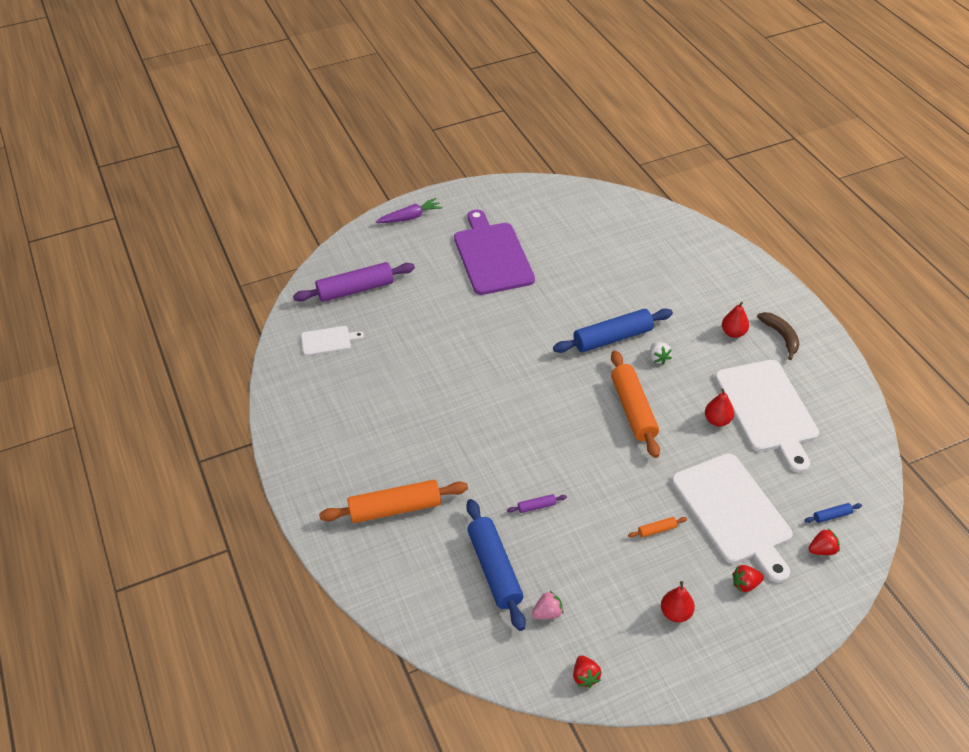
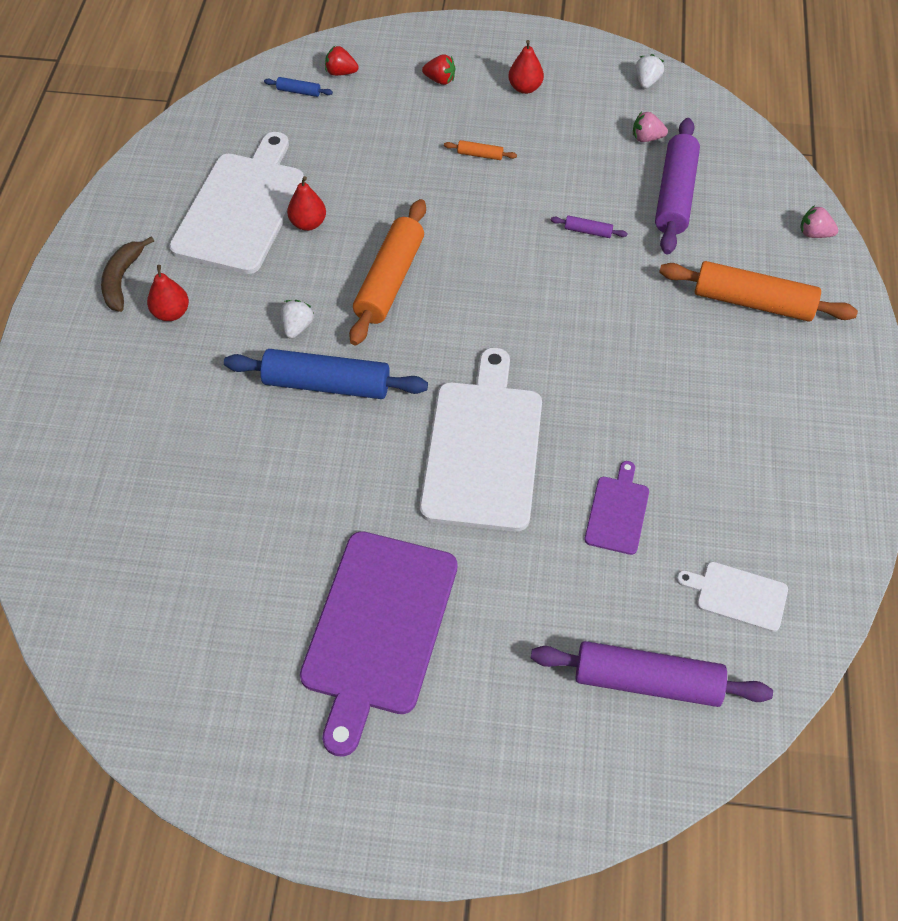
camera: 150 degrees left, 10 degrees up
(375, 587) = (814, 234): none -> pink strawberry
(410, 217) = (457, 815): purple carrot -> none
(411, 349) = (617, 512): none -> purple cutting board
(494, 569) = (675, 195): blue rolling pin -> purple rolling pin
(585, 676) = (647, 81): red strawberry -> white strawberry
(733, 512) = (388, 135): white cutting board -> white cutting board (483, 448)

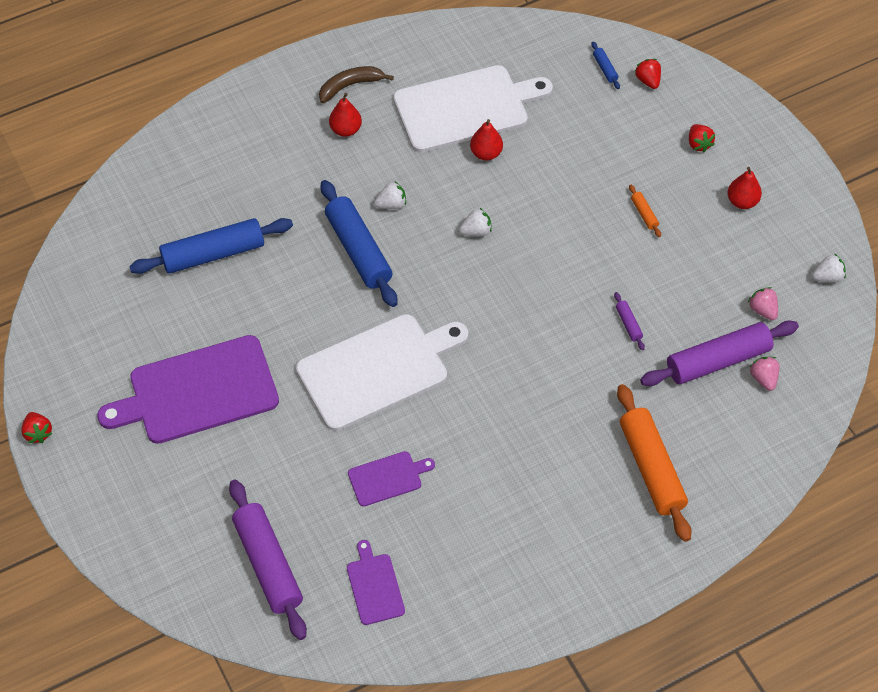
camera: 55 degrees right, 0 degrees up
(213, 514) = (213, 254): none -> blue rolling pin
(299, 834) = (38, 433): none -> red strawberry
(389, 280) = (476, 231): orange rolling pin -> white strawberry
(737, 595) = (374, 586): white cutting board -> purple cutting board
(814, 234) = (762, 476): pink strawberry -> pink strawberry (763, 378)

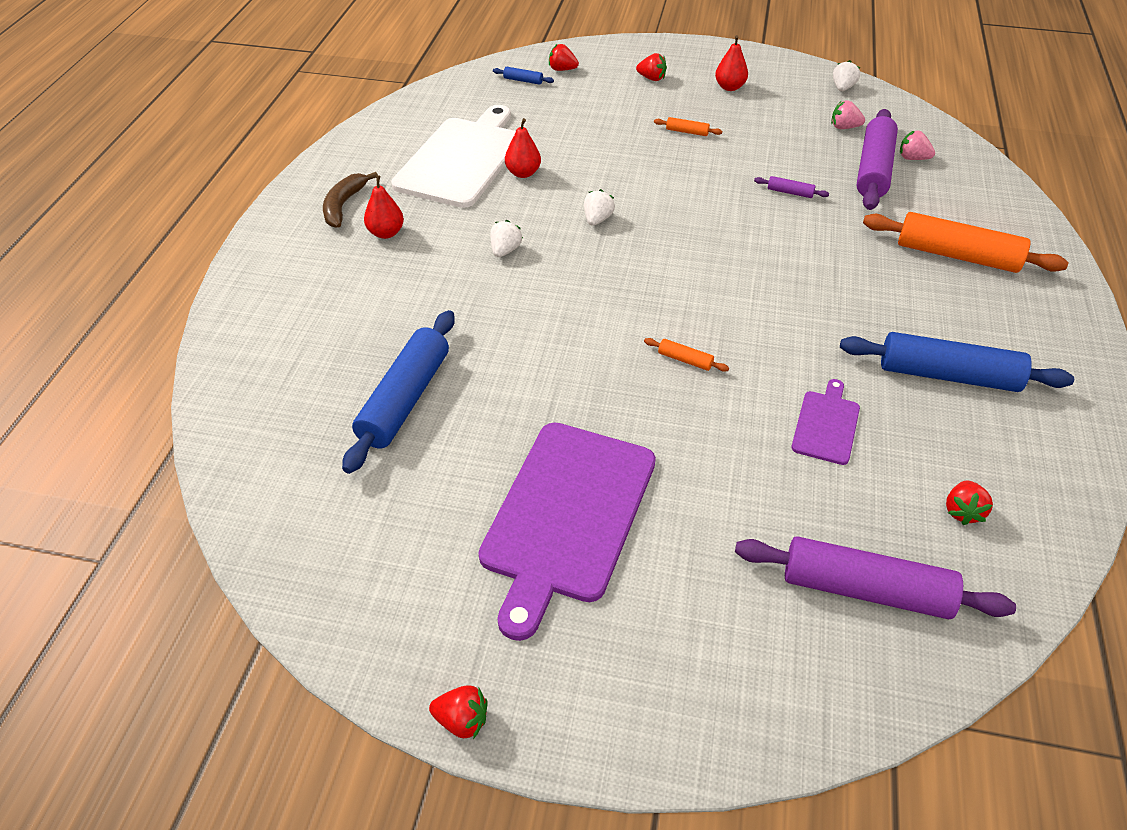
camera: 50 degrees left, 10 degrees down
(358, 250) = (530, 297): blue rolling pin -> blue rolling pin (948, 375)
(374, 586) = (962, 511): purple cutting board -> red strawberry
(378, 370) = (685, 360): white cutting board -> orange rolling pin

